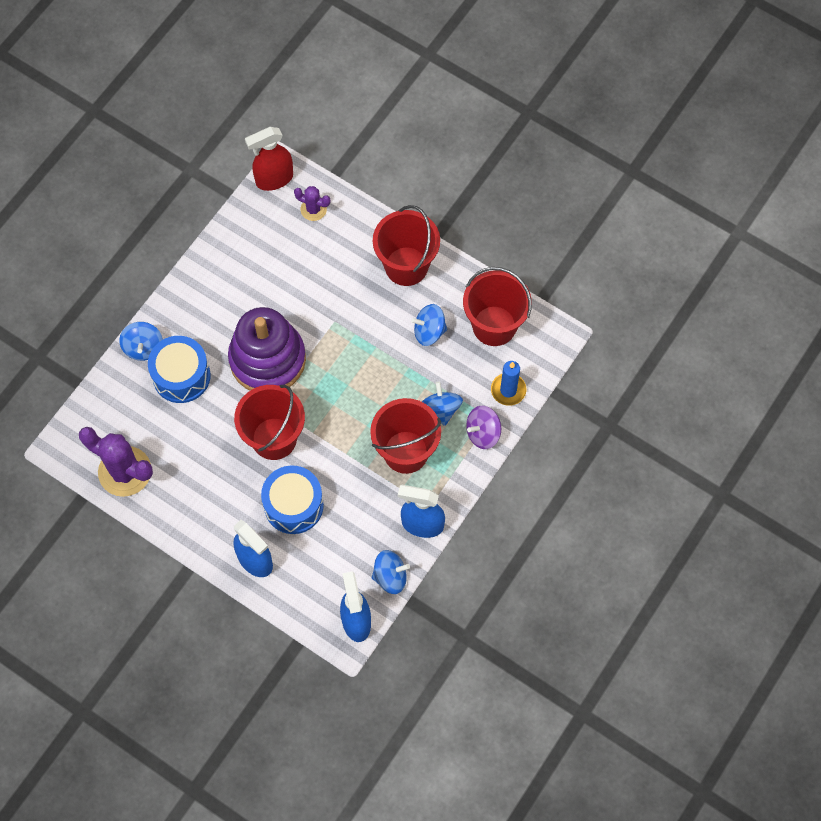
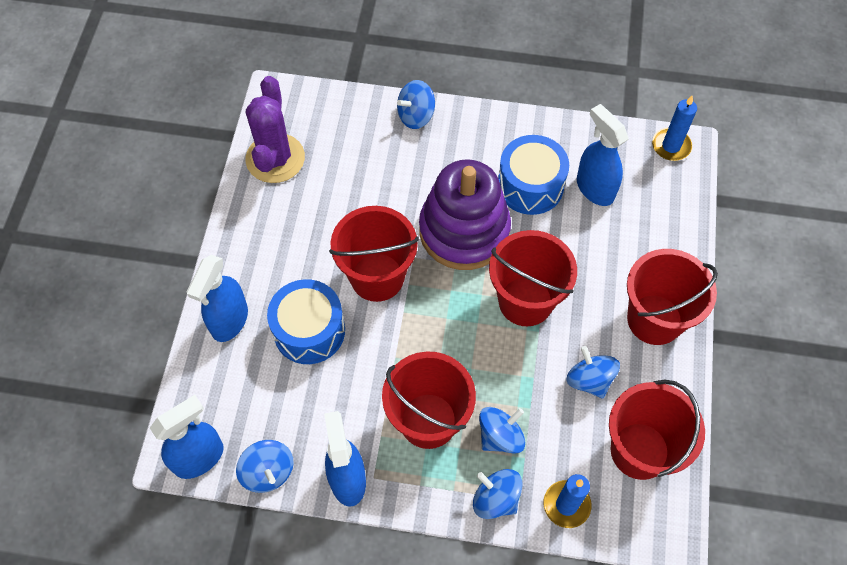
camera: 65 degrees right, 5 degrees down
(181, 376) = (403, 161): blue drum -> blue drum (530, 186)
(274, 179) = (671, 146): red spray bottle -> blue candle
(281, 251) = (594, 188): none -> blue spray bottle
(313, 209) = (661, 197): purple cactus -> none
(348, 344) = (525, 301): none -> red bucket
(483, 433) = (495, 499): purple spinning top -> blue spinning top

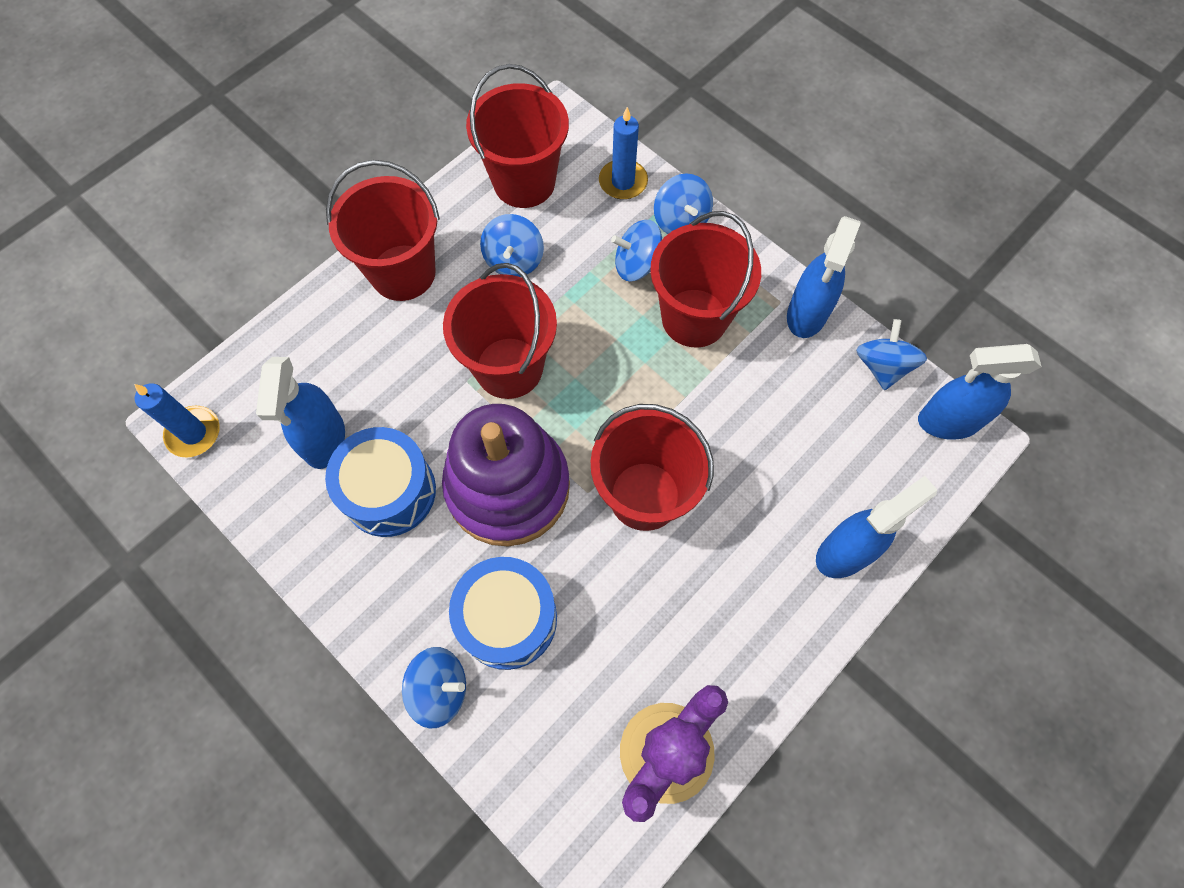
camera: 145 degrees left, 5 degrees up
(309, 330) = (759, 482): blue drum -> blue drum (507, 619)

